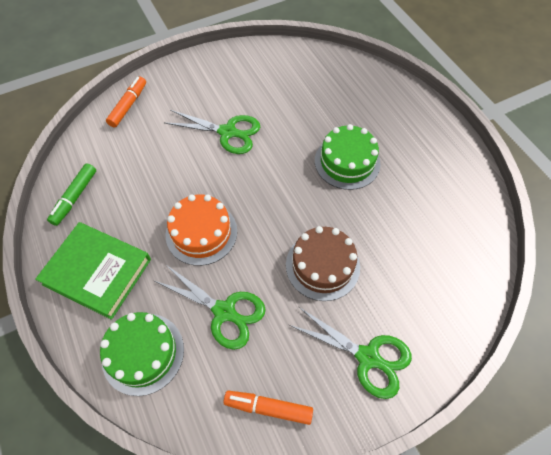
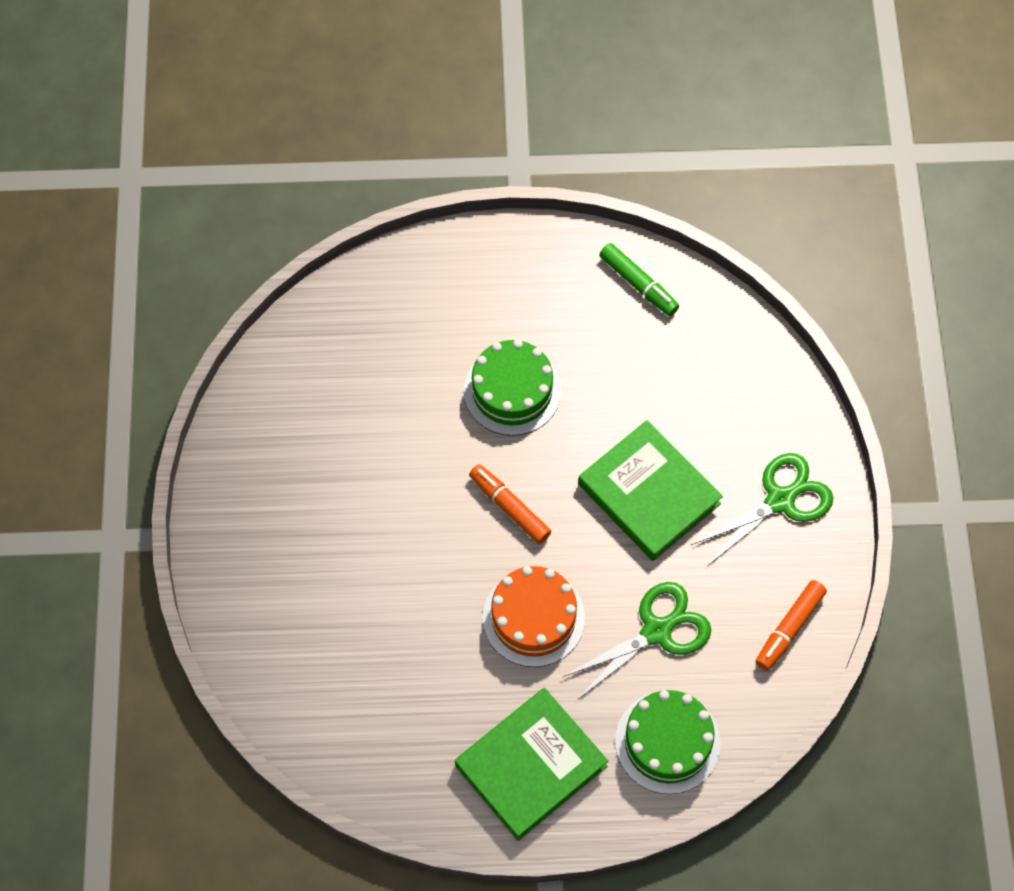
camera: 65 degrees left, 5 degrees up
(75, 197) = (394, 765): green marker -> green marker (638, 284)
(128, 105) = (253, 642): orange marker -> orange marker (509, 507)
(228, 132) = (381, 521): green scissors -> none
(322, 265) = (648, 494): brown cake -> green book

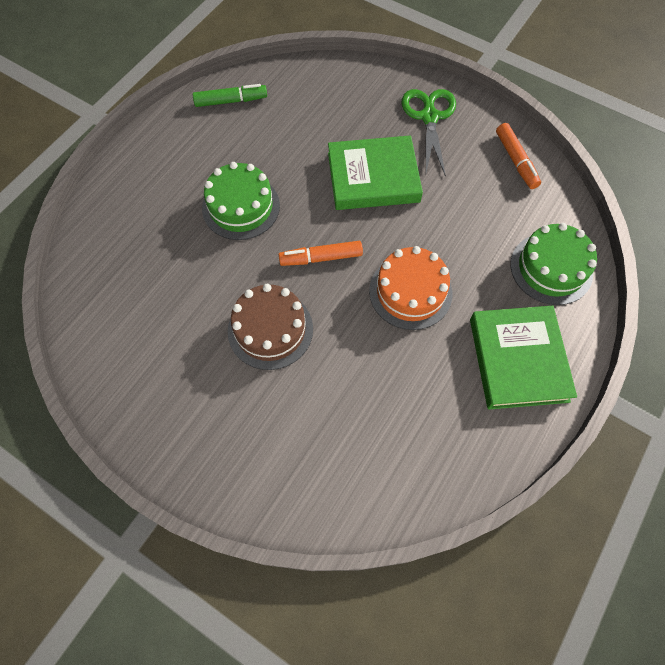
camera: 55 degrees left, 0 degrees up
(396, 514) = (270, 329): none -> brown cake
(656, 631) = (470, 228): green scissors -> none

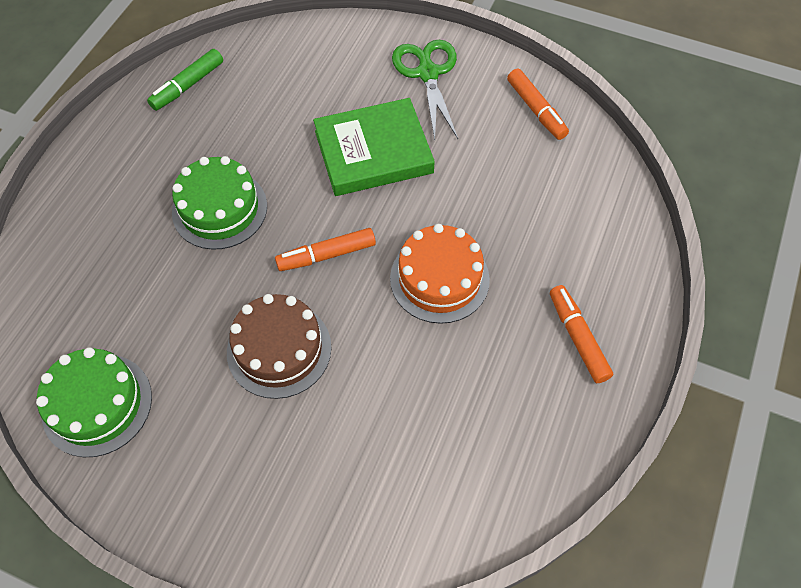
camera: 10 degrees left, 5 degrees down
(231, 101) = (188, 86): green marker -> green marker turned 150 degrees clockwise
(518, 359) = (577, 337): green book -> orange marker
(551, 268) = (597, 227): green cake -> green cake (97, 404)

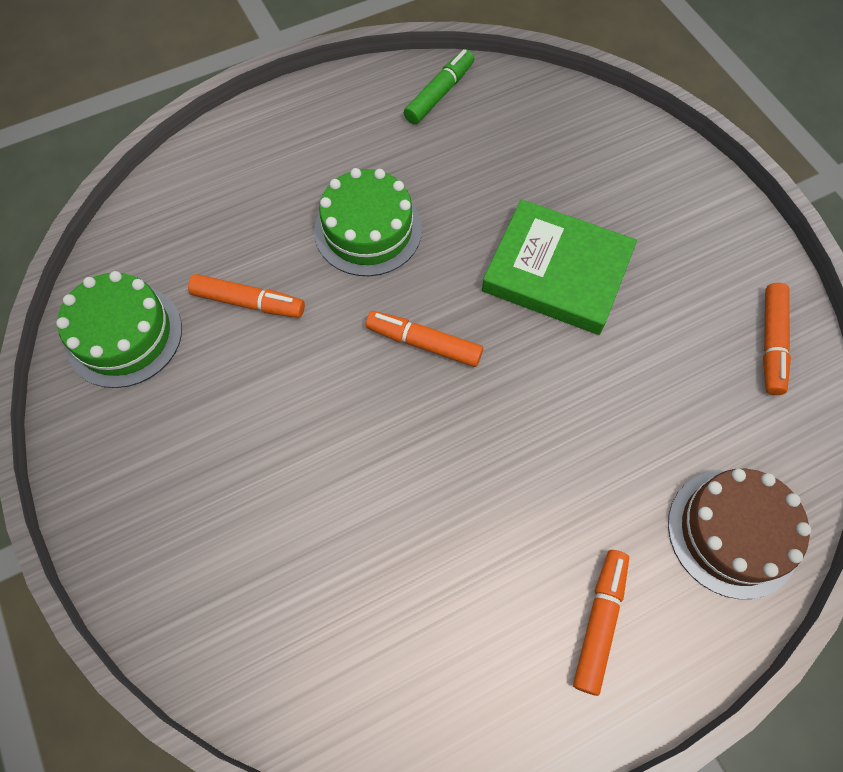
camera: 40 degrees right, 5 degrees up
(175, 315) = (249, 302): none -> orange marker
(188, 86) = (439, 93): green marker -> green marker turned 135 degrees clockwise
(279, 349) = (305, 402): brown cake -> brown cake (733, 532)
(428, 73) = (683, 227): green scissors -> none
(439, 279) = (510, 448): orange cake -> none

